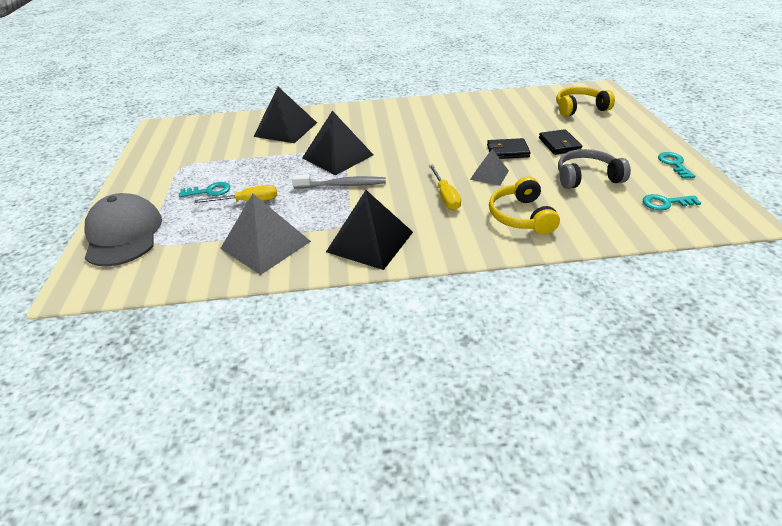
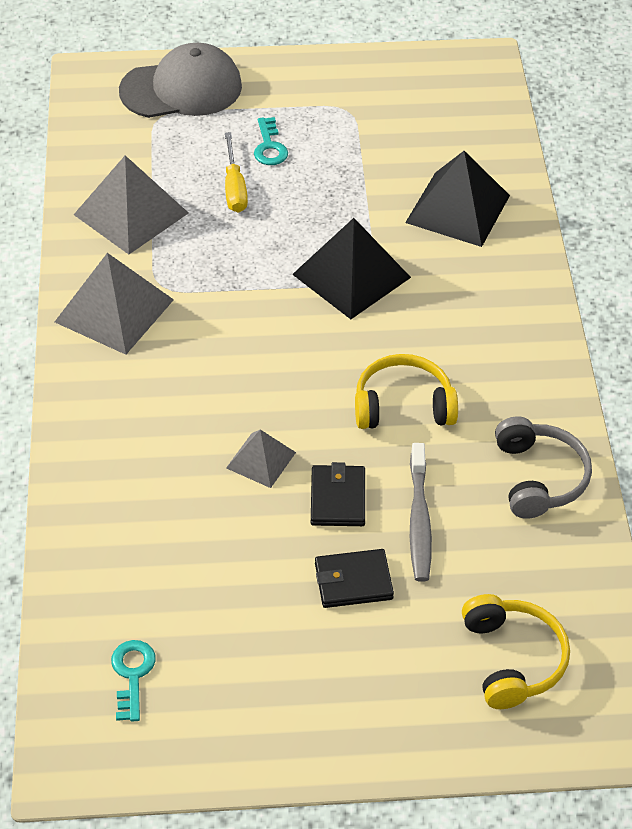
camera: 90 degrees right, 10 degrees up
(342, 185) = (261, 282): grey toothbrush -> grey toothbrush (419, 520)
(370, 241) = (114, 310): black pyramid -> grey pyramid
(445, 196) = (206, 397): yellow screwdriver -> none
(521, 216) = (136, 478): yellow headphones -> yellow headphones (403, 406)
(587, 178) = (229, 590): grey headphones -> grey headphones (538, 477)
(674, 164) = (253, 740): turquoise key -> none

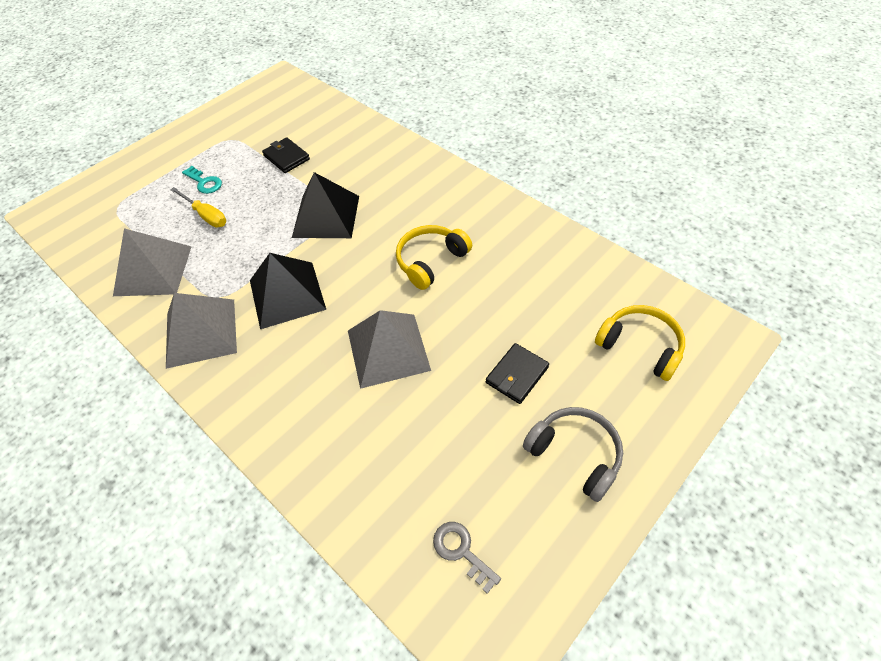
camera: 40 degrees left, 5 degrees up
(132, 674) = (461, 551): turquoise key -> grey key
(181, 89) = (115, 185): grey cap -> none
(261, 460) = (388, 349): grey pyramid -> grey pyramid, size x1.80
(337, 498) = (455, 336): black wallet -> black wallet (286, 157)
(419, 520) = (509, 313): grey toothbrush -> none
(457, 209) = (345, 149): black pyramid -> black pyramid (287, 294)
(538, 477) = (538, 246): grey headphones -> grey headphones (575, 454)

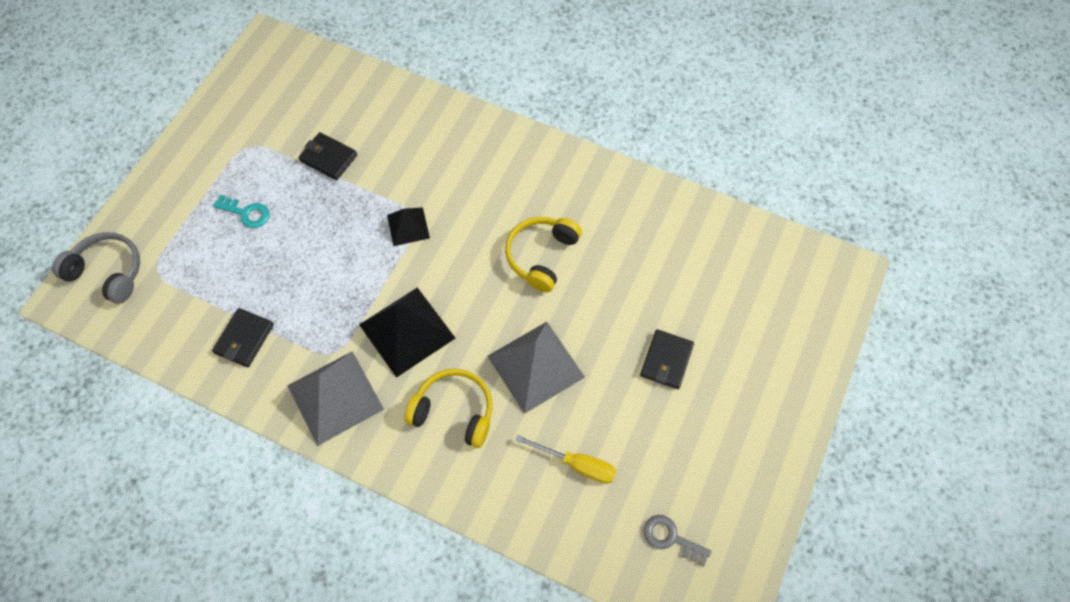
camera: 20 degrees left, 10 degrees up
(153, 270) = (244, 339): grey pyramid -> black wallet
(206, 215) = (270, 256): yellow screwdriver -> yellow screwdriver (577, 464)
(326, 216) = (408, 226): black pyramid -> black pyramid, size x0.56
(575, 454) = (740, 424): grey headphones -> grey headphones (108, 272)
(640, 346) = (769, 302): yellow headphones -> yellow headphones (454, 411)

